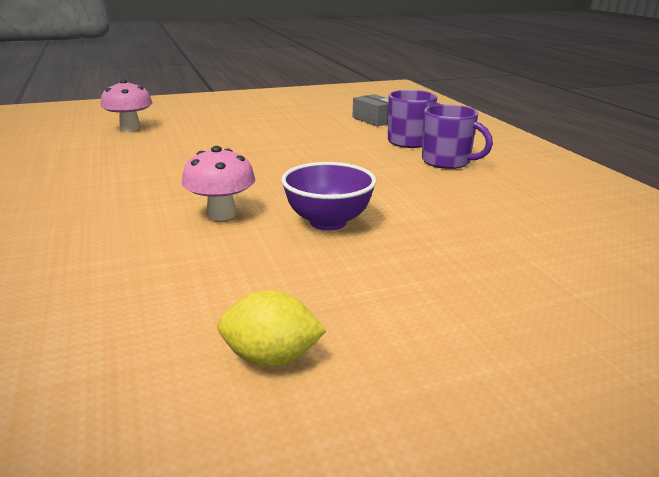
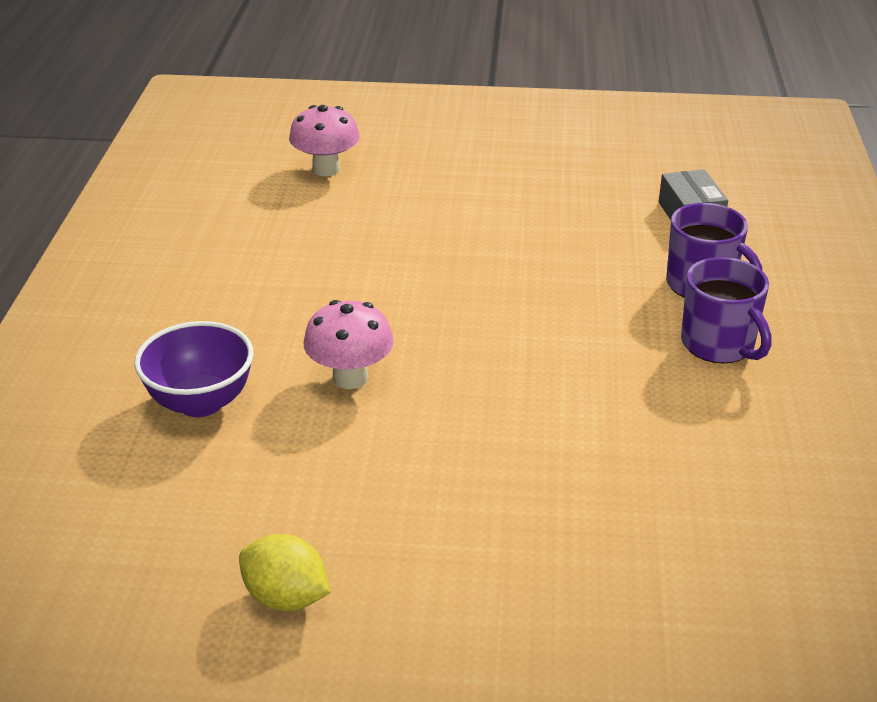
camera: 25 degrees right, 10 degrees up
(328, 222) = (465, 425): purple bowl -> purple bowl (201, 402)

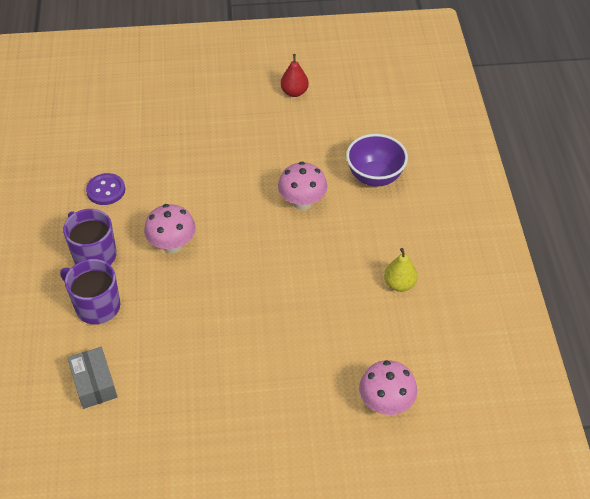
camera: 170 degrees right, 15 degrees up
(245, 263) = (399, 284): none -> yellow pear
(286, 597) = (294, 92): yellow lemon -> red pear
(587, 343) = (172, 245): none -> pink mushroom
(716, 438) = (106, 190): none -> purple button

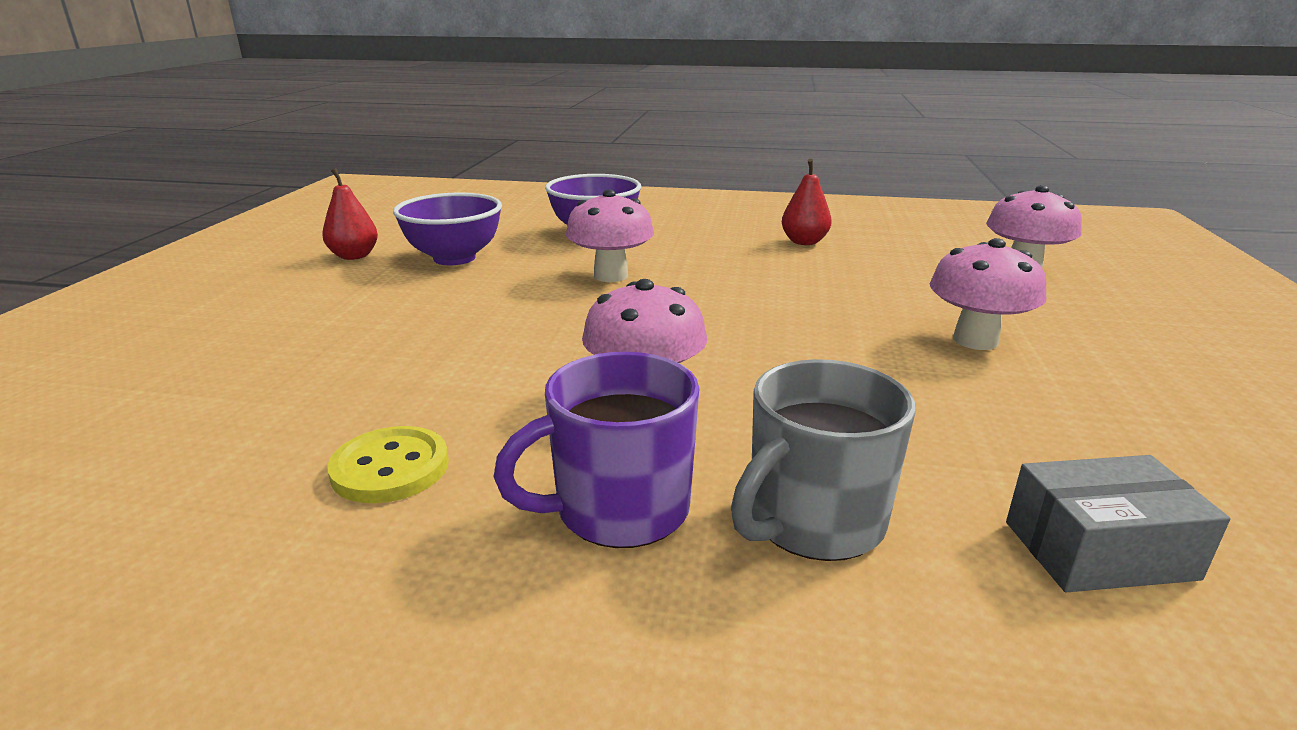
camera: 75 degrees left, 25 degrees down
(96, 306) = (813, 522): purple mug -> grey mug
(106, 190) = (390, 468): purple button -> yellow button
(260, 365) = (975, 340): none -> pink mushroom
(306, 131) = (454, 258): none -> purple bowl
(399, 284) = (804, 242): yellow pear -> red pear

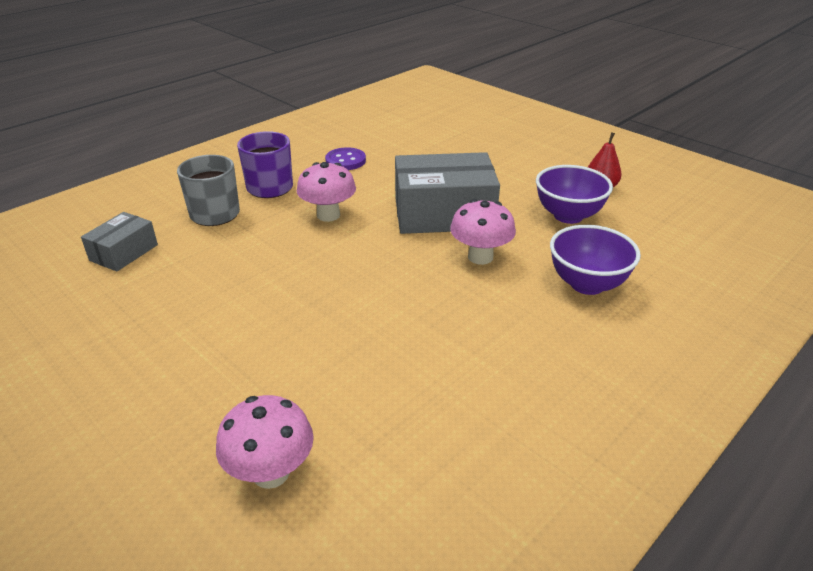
camera: 125 degrees right, 10 degrees up
(390, 468) = (345, 161): yellow button -> purple button
(529, 316) = (443, 214): none -> grey box
(804, 242) = (469, 383): red pear -> none
(975, 340) = (235, 337): pink mushroom -> none

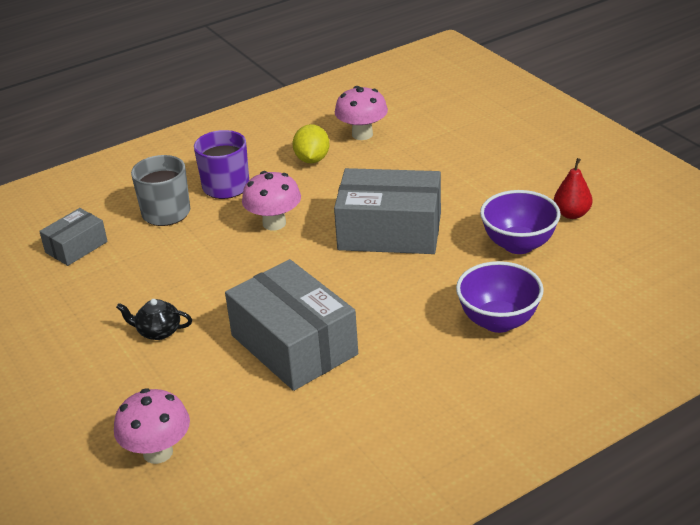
camera: 15 degrees right, 0 degrees up
(235, 329) = (158, 331): none -> black teapot
(345, 161) = (312, 159): purple button -> yellow lemon
(391, 328) = (294, 345): none -> grey box
(480, 257) = (406, 282): pink mushroom -> pink mushroom (362, 134)

